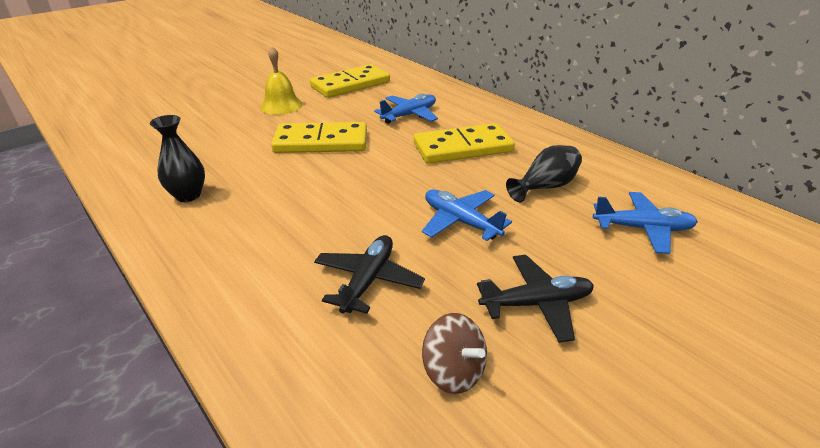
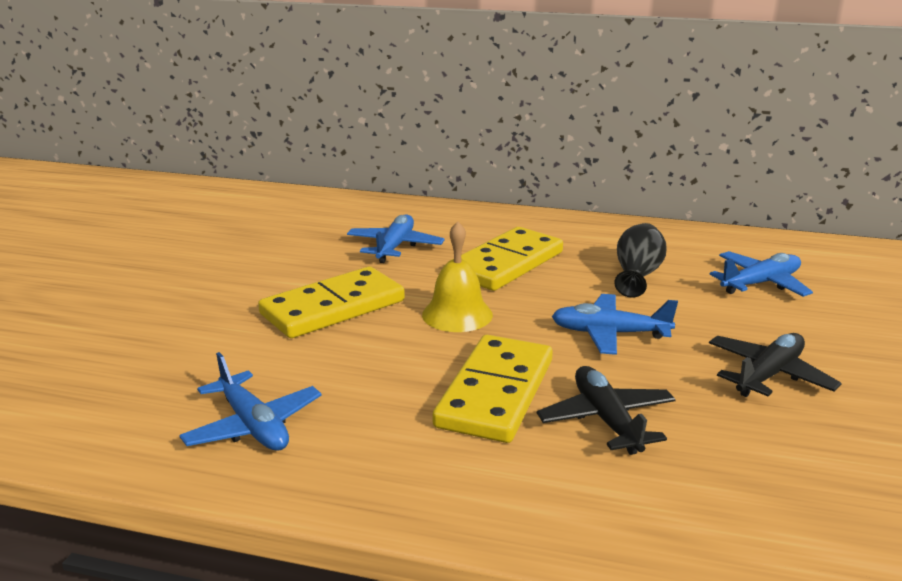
camera: 35 degrees left, 10 degrees down
(188, 195) = (253, 426): black vase -> blue plane
(281, 105) = (203, 282): yellow bell -> yellow bell (457, 314)
(350, 84) = (261, 232): yellow domino -> yellow domino (495, 393)
(453, 372) = (785, 455): brown spinning top -> none

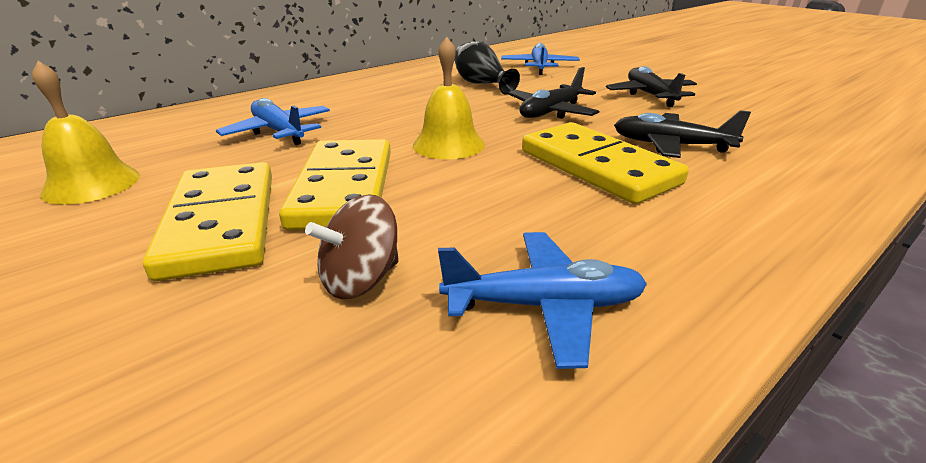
camera: 55 degrees left, 5 degrees up
(231, 359) = (360, 280): none -> brown spinning top
(257, 237) = (92, 184): none -> yellow bell
(506, 264) = (394, 108): yellow domino -> yellow domino (222, 223)
(609, 333) = (551, 112): blue plane -> black plane

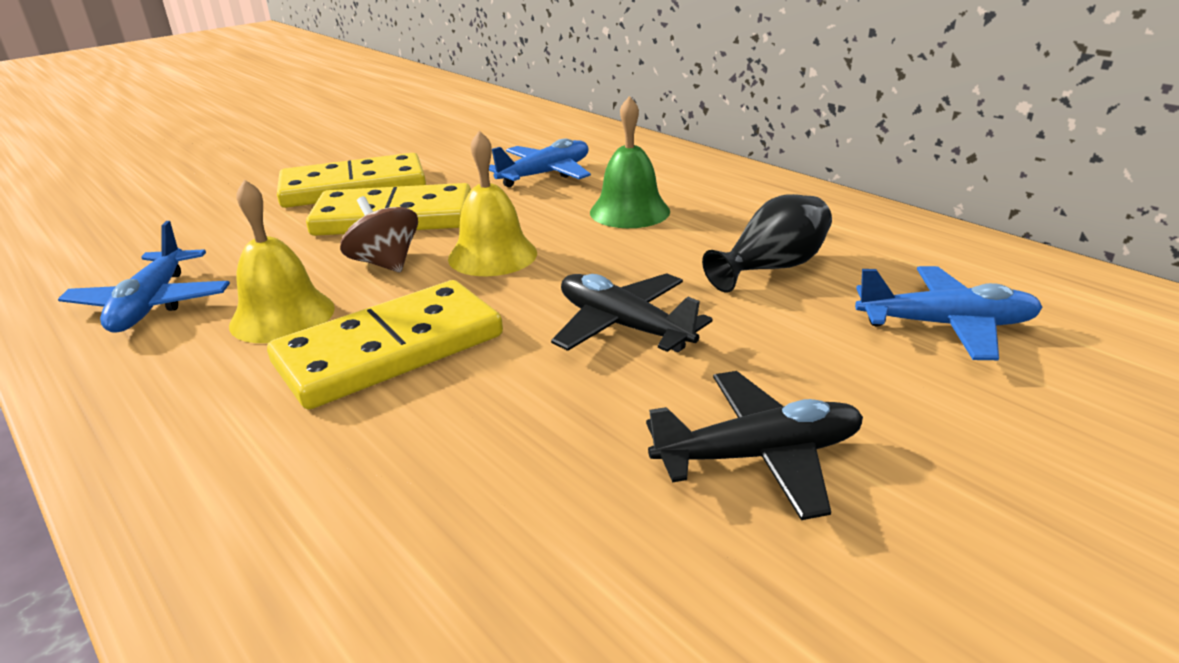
camera: 90 degrees right, 0 degrees up
(92, 184) = (440, 141): yellow bell -> yellow bell (282, 316)
(360, 280) = (240, 239): brown spinning top -> brown spinning top (385, 263)
(385, 108) = (629, 211): none -> green bell
(671, 145) = (450, 428): black plane -> none

